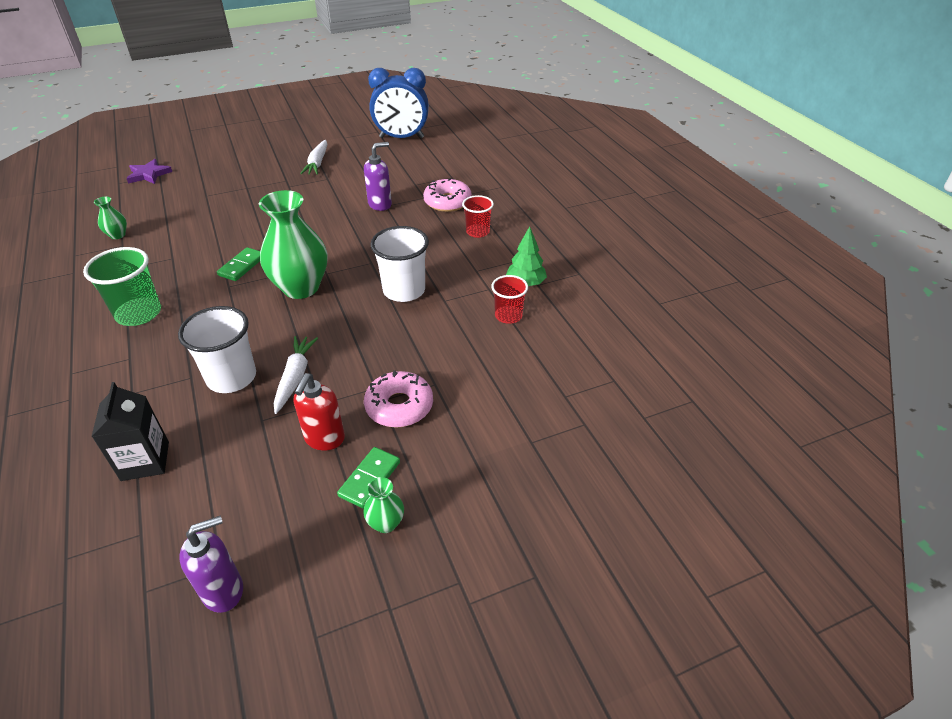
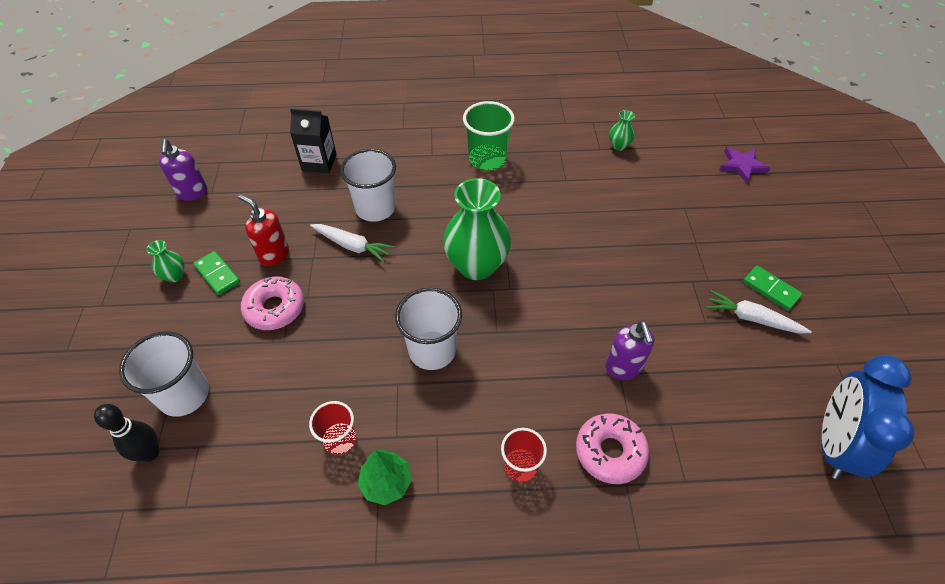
camera: 110 degrees right, 10 degrees up
(242, 266) = (532, 226): green domino -> green domino (770, 289)
(526, 430) = (184, 395): none -> white cup
(591, 425) = (150, 453): none -> black bowling pin

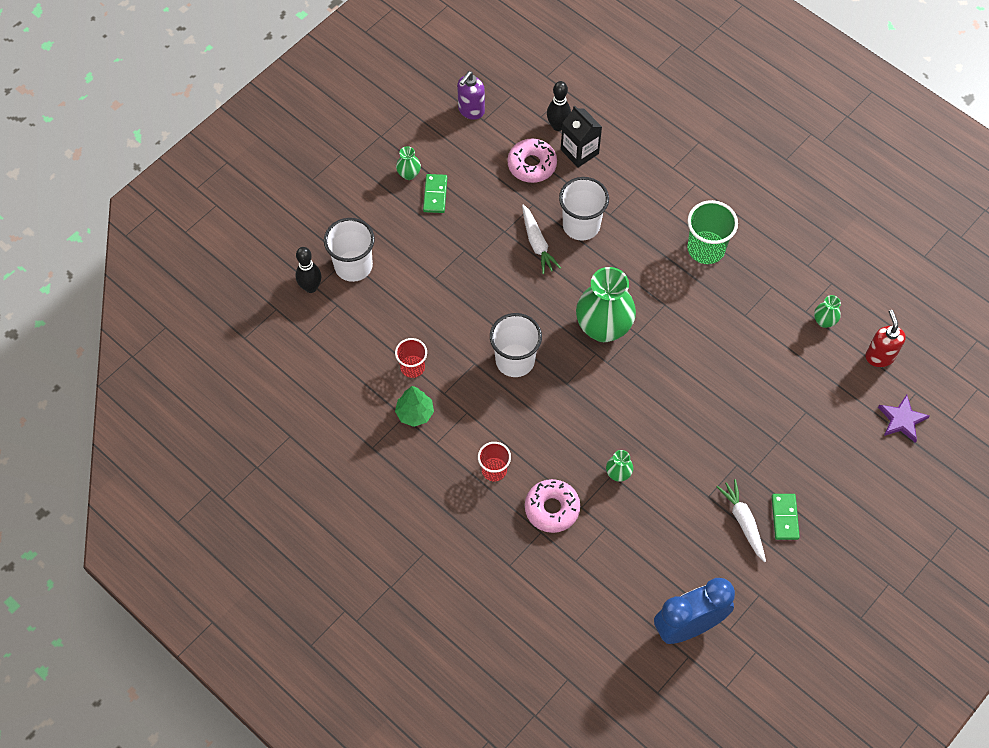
camera: 45 degrees right, 10 degrees up
(274, 254) = (481, 208): red soap dispenser -> red soap dispenser (879, 356)
(275, 308) = (448, 250): pink donut -> pink donut (532, 165)
(282, 157) = (558, 126): none -> black bowling pin
(623, 368) = (618, 474): purple soap dispenser -> green vase

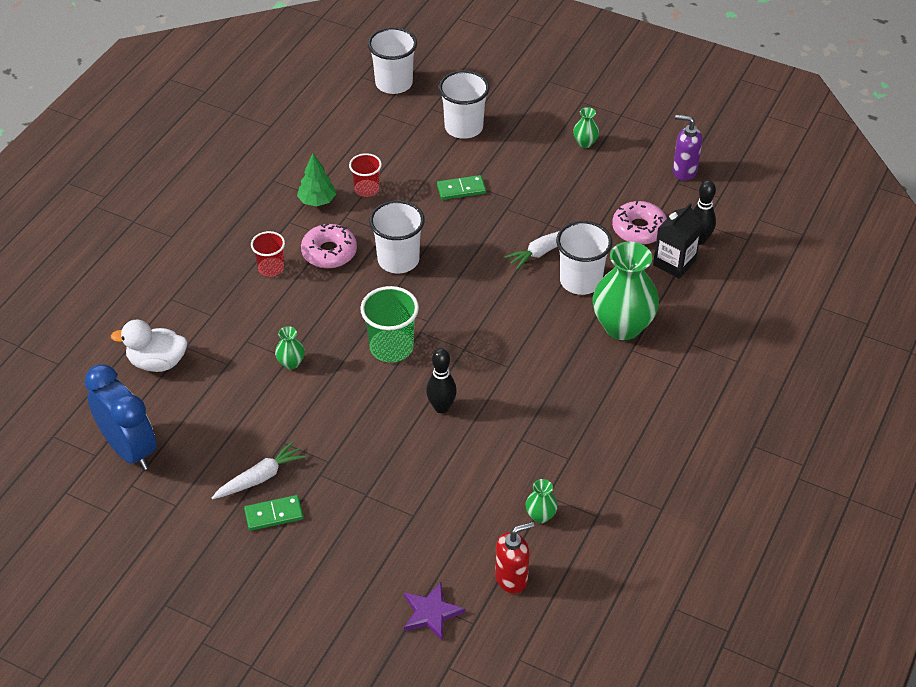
camera: 75 degrees right, 15 degrees down
(266, 311) = (394, 83): none -> white cup
(311, 287) = (429, 105): black bowling pin -> black bowling pin (441, 407)
(435, 194) = (569, 166): green domino -> green domino (461, 189)
(552, 508) = (239, 318): pink donut -> pink donut (329, 252)
(589, 588) = (157, 362): none -> white duck
(603, 328) = (461, 321): green vase -> green vase (622, 326)
(706, 249) = (595, 390): green cup -> green cup (391, 347)

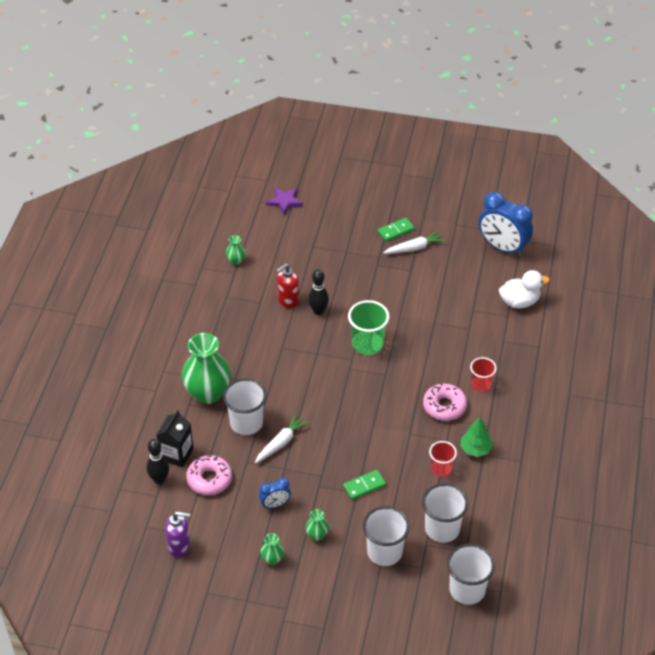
camera: 165 degrees right, 0 degrees up
(260, 478) = (414, 248): white carrot -> white carrot turned 150 degrees counterclockwise
(291, 363) = (430, 319): green vase -> green vase (317, 535)
(398, 260) = (389, 411): white cup -> white cup (442, 529)
(511, 578) = (244, 226): red soap dispenser -> red soap dispenser (288, 301)
(568, 191) = (275, 504): none -> blue clock

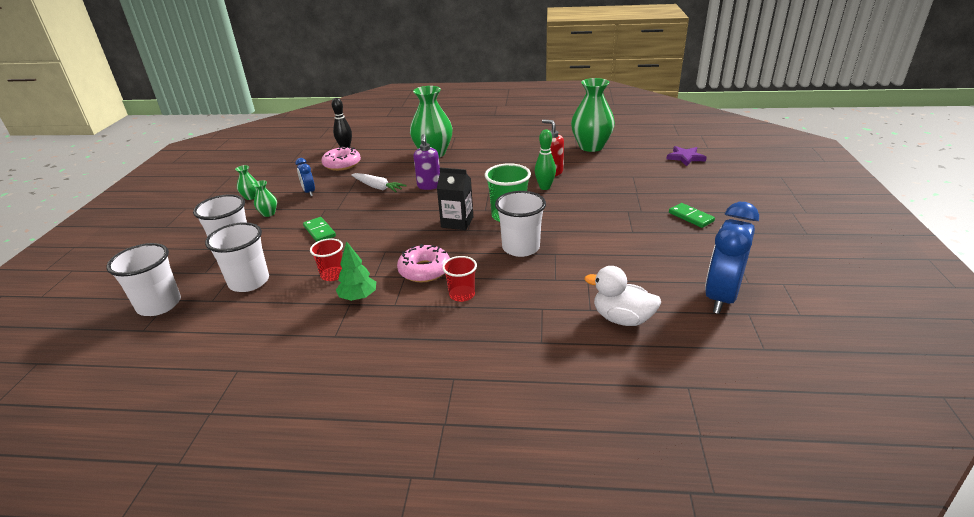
camera: 85 degrees right, 15 degrees down
(176, 454) = (369, 150): black carton -> black carton (457, 222)
(179, 547) = (278, 162): purple soap dispenser -> purple soap dispenser (429, 186)
(236, 261) = (591, 147): green vase -> green vase, size x2.26
(246, 423) = (401, 171): white cup -> white cup (521, 248)
(318, 311) = (545, 187): black bowling pin -> green bowling pin
(414, 248) = (671, 231): white carrot -> none
(519, 302) = (622, 318): white duck -> white duck turned 135 degrees clockwise

